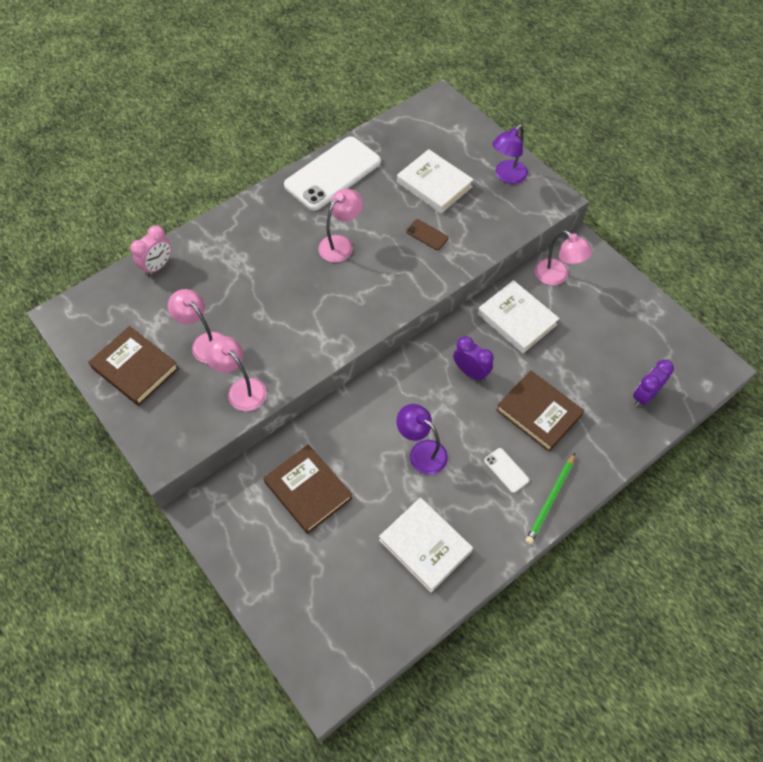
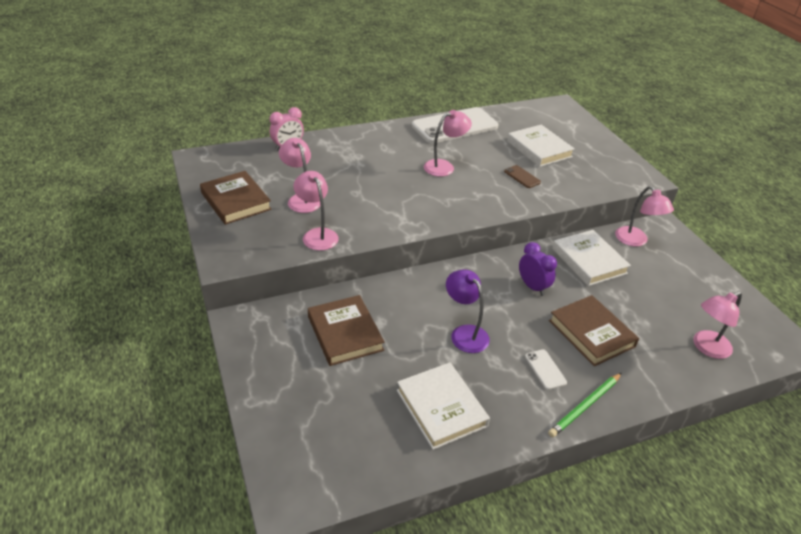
camera: 15 degrees right, 20 degrees down
(507, 176) = (605, 157): purple lamp -> none
(644, 396) = (706, 348): purple clock -> pink lamp

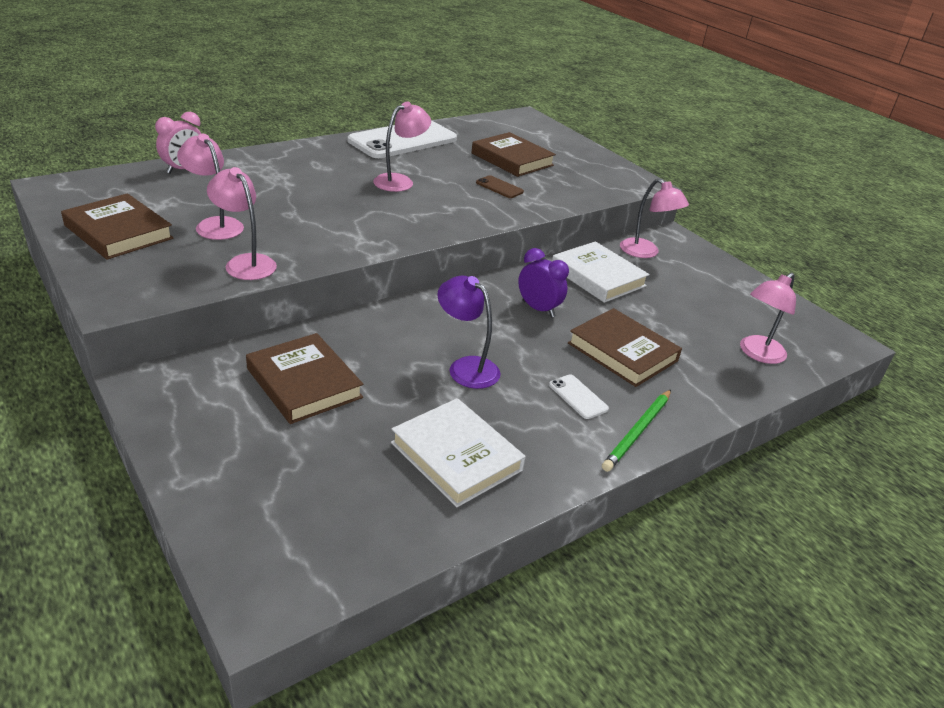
camera: 15 degrees left, 5 degrees down
(539, 149) = (512, 159): white book -> brown book

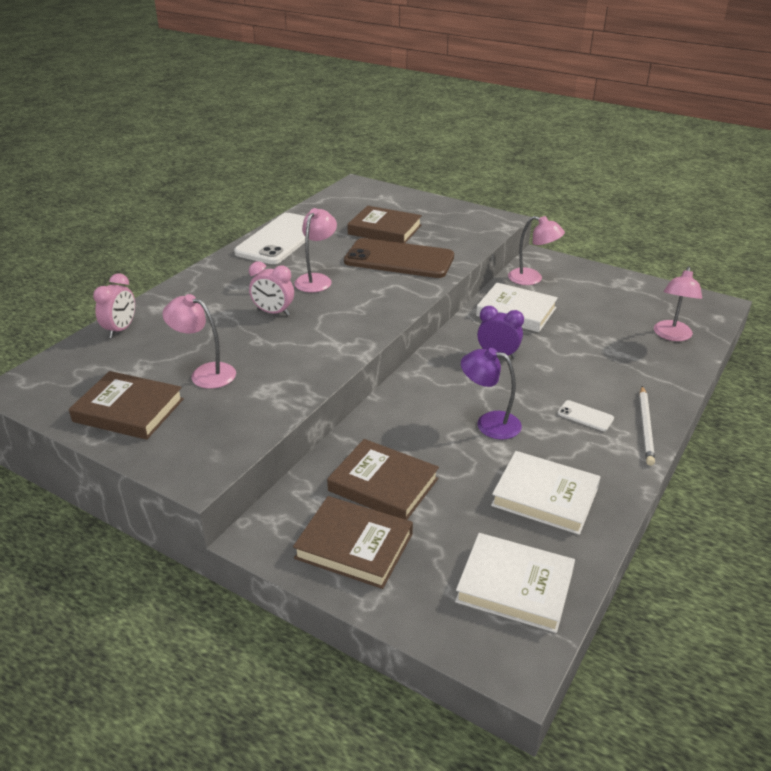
camera: 20 degrees left, 0 degrees up
(245, 262) = (267, 399): pink lamp -> none
(330, 196) = (273, 312): none -> pink clock
(338, 528) = (514, 586): none -> white book
(499, 187) = (399, 259): brown phone -> brown phone, size x2.47
(622, 352) = (584, 368): brown book -> brown book (354, 546)
(638, 432) = (645, 427): green pencil -> white pencil

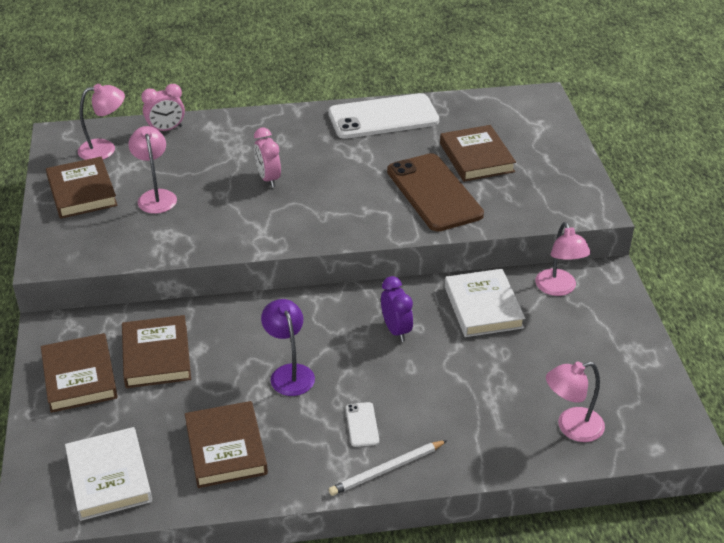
camera: 50 degrees right, 5 degrees up
(316, 279) = (343, 170): pink lamp -> pink lamp (105, 149)
(545, 497) = (226, 448): white book -> brown book

